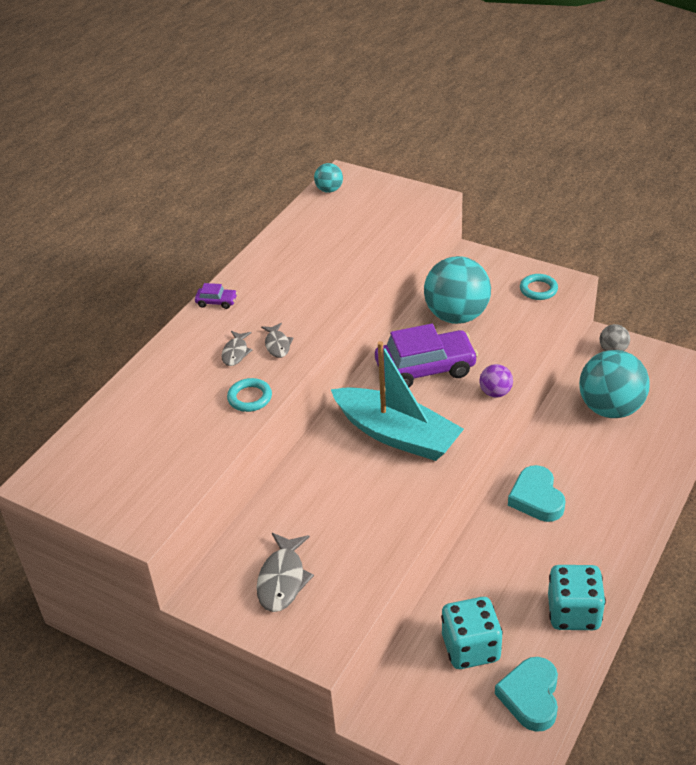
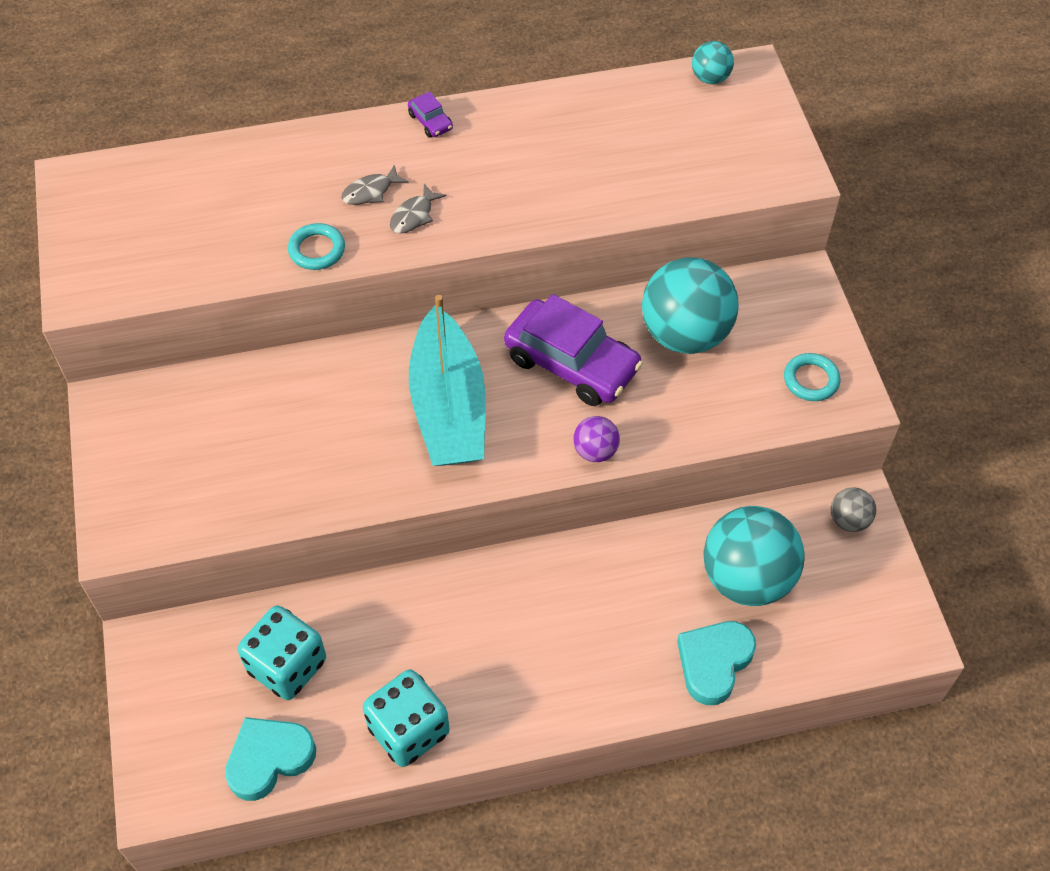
camera: 45 degrees right, 15 degrees up
(282, 579) = (176, 449): grey fish -> none
(536, 498) = (539, 594): turquoise heart -> turquoise heart (714, 663)

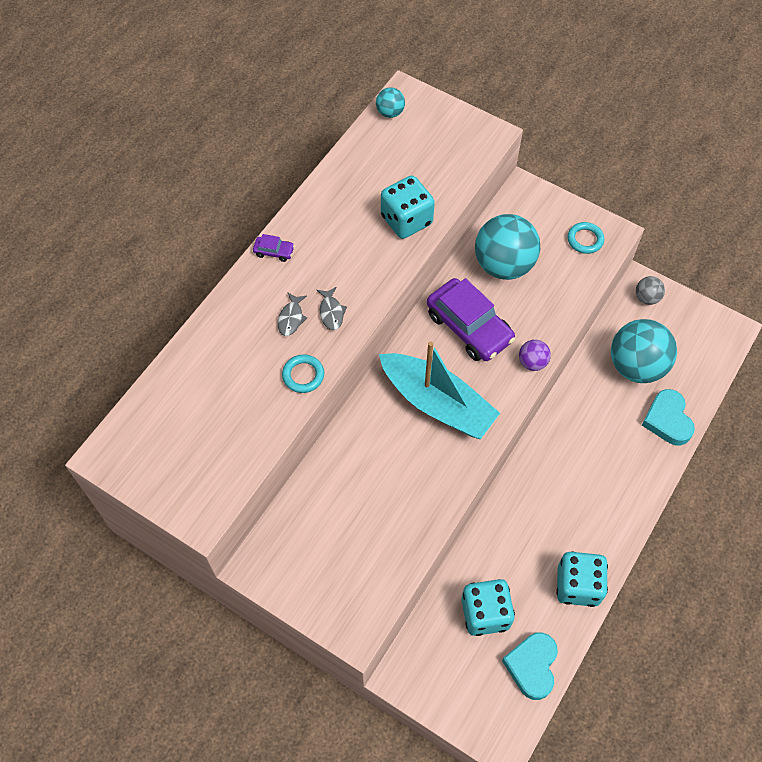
camera: 45 degrees left, 5 degrees up
(572, 363) = (469, 327): purple car -> purple car turned 60 degrees clockwise
(596, 189) = (406, 220): none -> turquoise dice

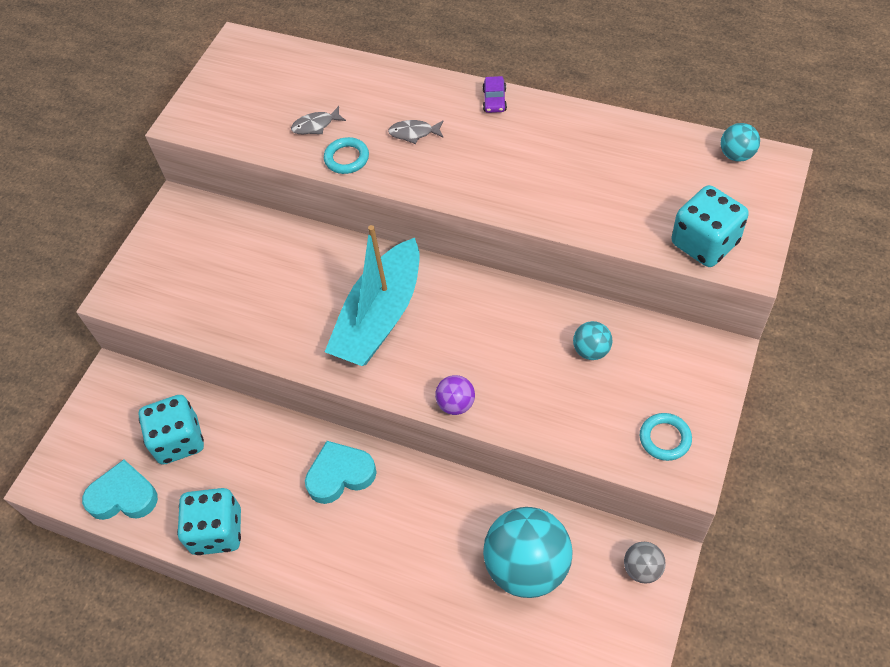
camera: 85 degrees right, 5 degrees down
(331, 312) = (429, 163): grey fish -> grey fish (315, 125)
(406, 220) = (576, 203): turquoise dice -> turquoise dice (704, 243)
(469, 327) = (489, 329): purple car -> none
(504, 265) = (591, 350): turquoise ball -> turquoise ball, size x0.47
(667, 420) = (454, 615): turquoise heart -> turquoise heart (340, 475)

